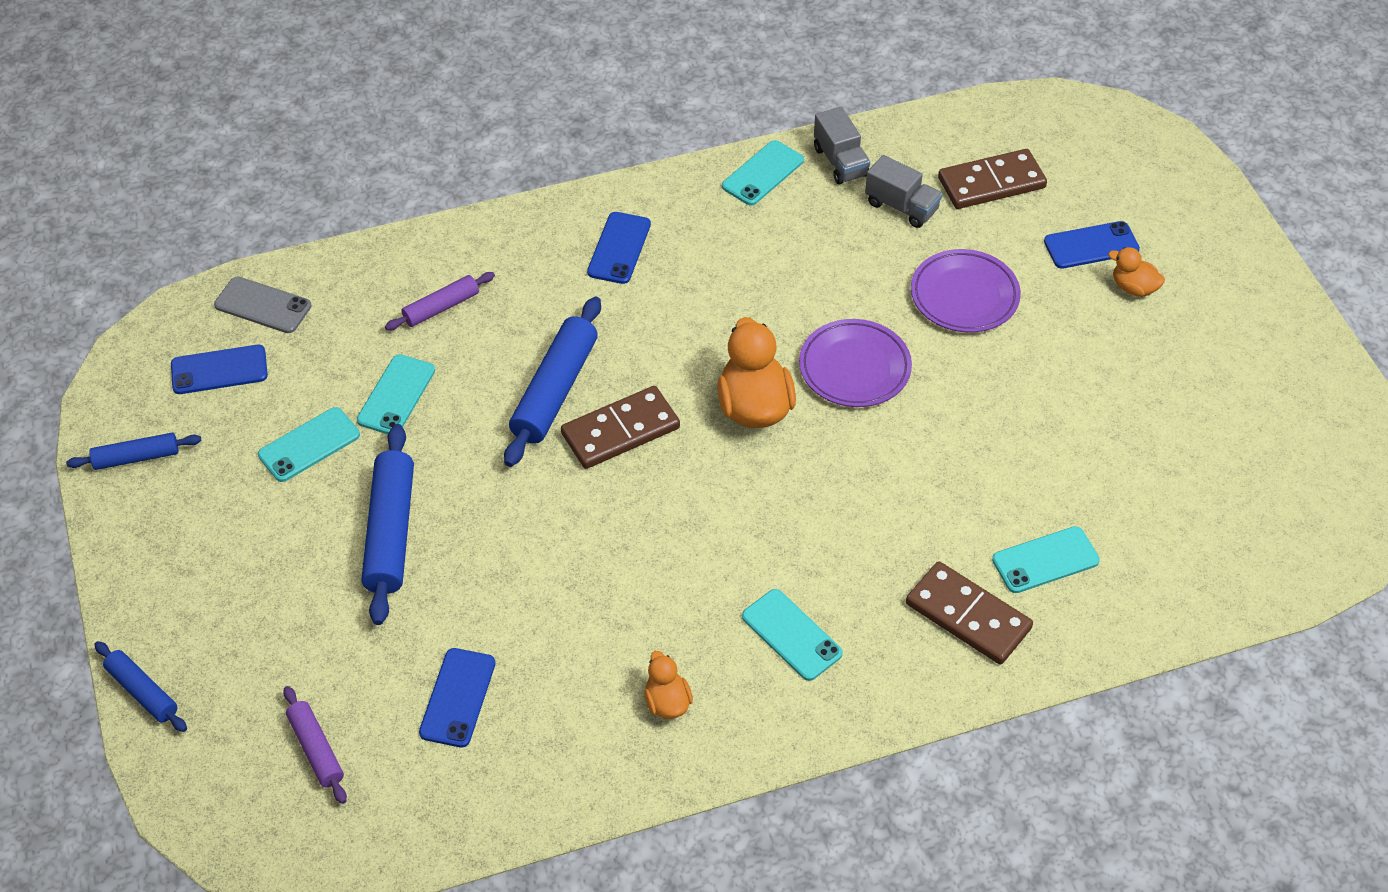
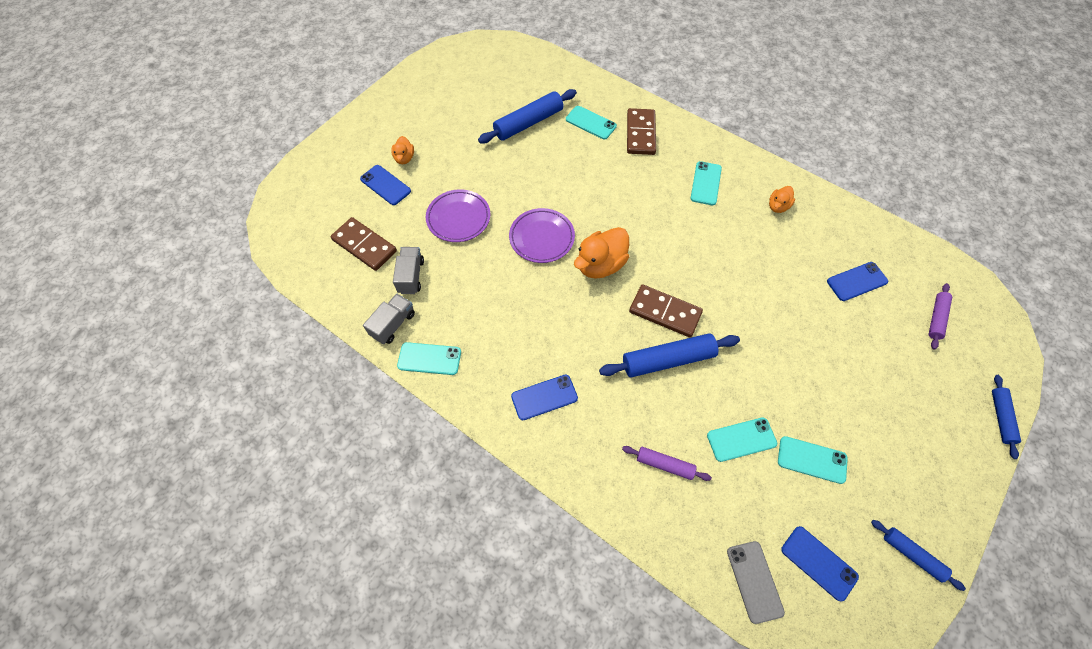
camera: 125 degrees left, 10 degrees up
(390, 532) = (816, 374): blue rolling pin -> blue rolling pin (528, 123)

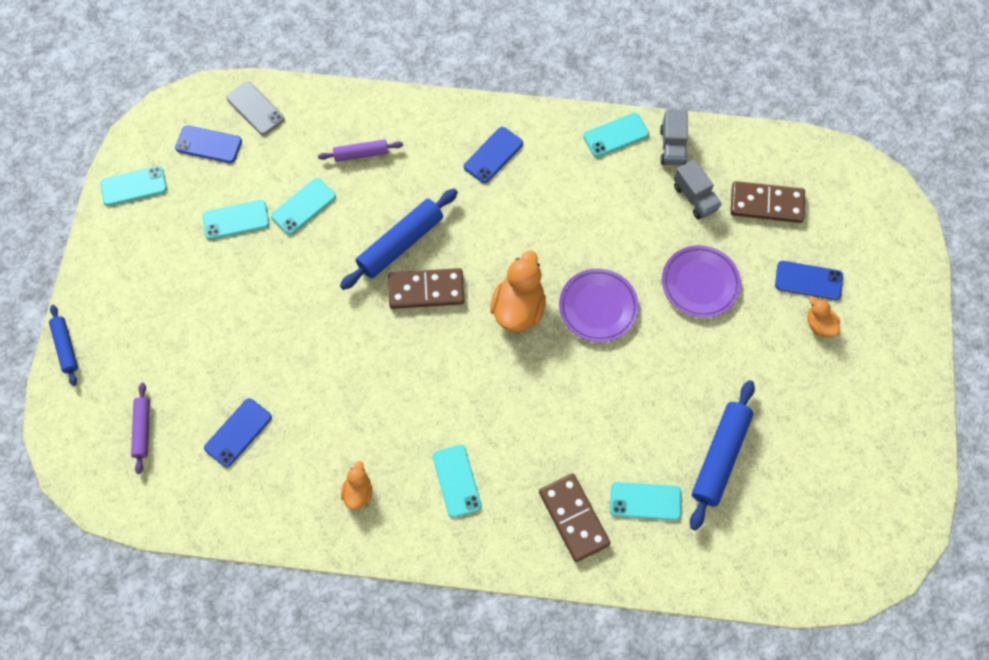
camera: 150 degrees right, 5 degrees up
(912, 555) = (134, 186): blue rolling pin -> turquoise phone

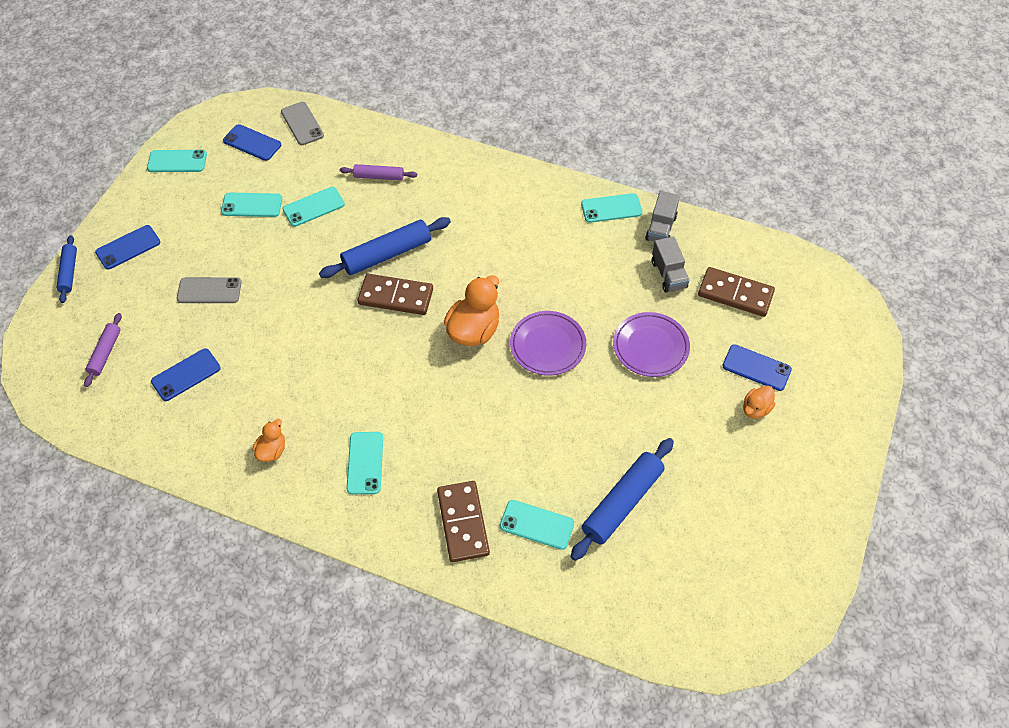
camera: 15 degrees right, 10 degrees down
(227, 331) = (209, 291): none -> grey phone
(493, 155) = (495, 201): blue phone -> blue phone (128, 247)
(819, 325) = (755, 409): orange duck -> orange duck turned 120 degrees counterclockwise

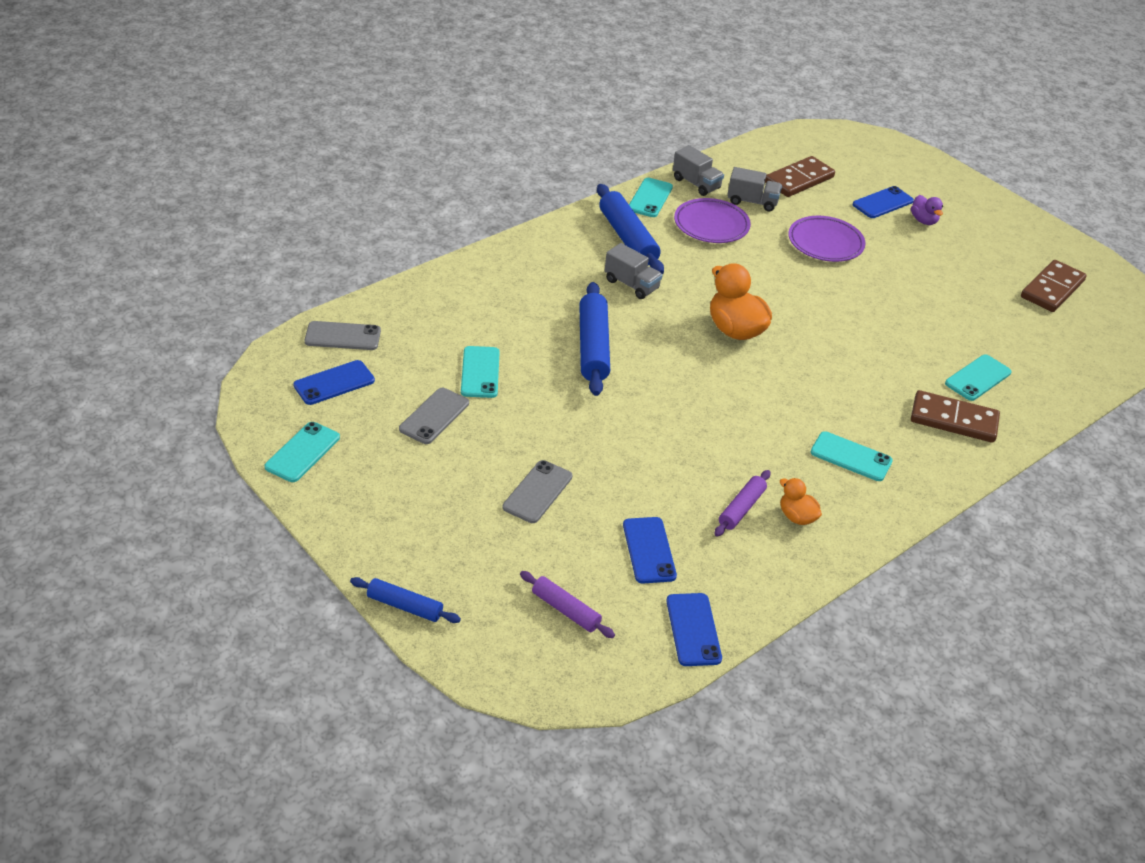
camera: 65 degrees left, 15 degrees down
(128, 247) = (409, 539): blue phone -> blue phone (693, 629)
(252, 205) = (434, 416): turquoise phone -> grey phone
(379, 176) = (478, 313): purple rolling pin -> purple rolling pin (741, 508)
(396, 296) = (654, 362): brown domino -> brown domino (1052, 289)
(482, 245) = (631, 285): none -> grey truck
(547, 345) = (784, 295): purple plate -> purple plate (711, 225)
(622, 503) = (979, 323): blue rolling pin -> blue rolling pin (628, 238)
(755, 409) = (923, 221): orange duck -> purple duck

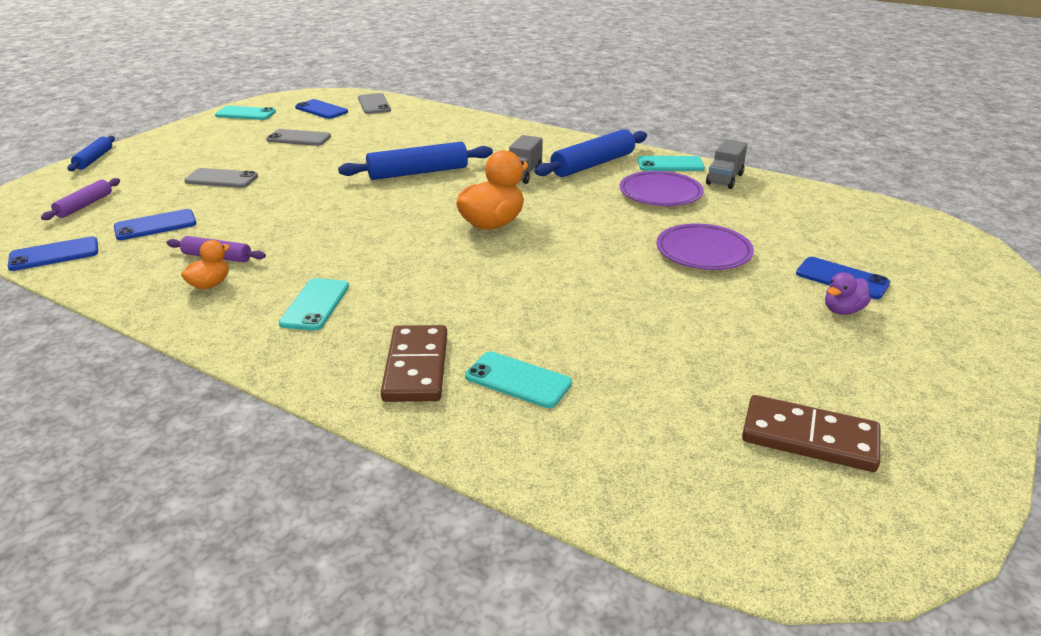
camera: 75 degrees right, 10 degrees down
(480, 372) = (358, 143): turquoise phone -> none
(752, 201) = (731, 207): grey truck -> none
(799, 180) = (812, 225): brown domino -> none

